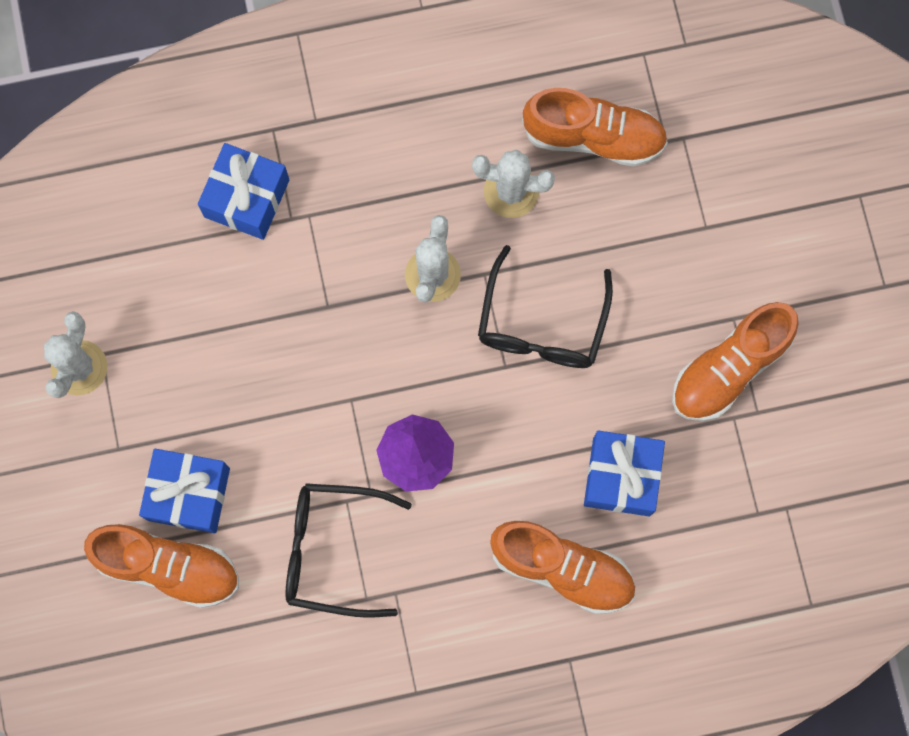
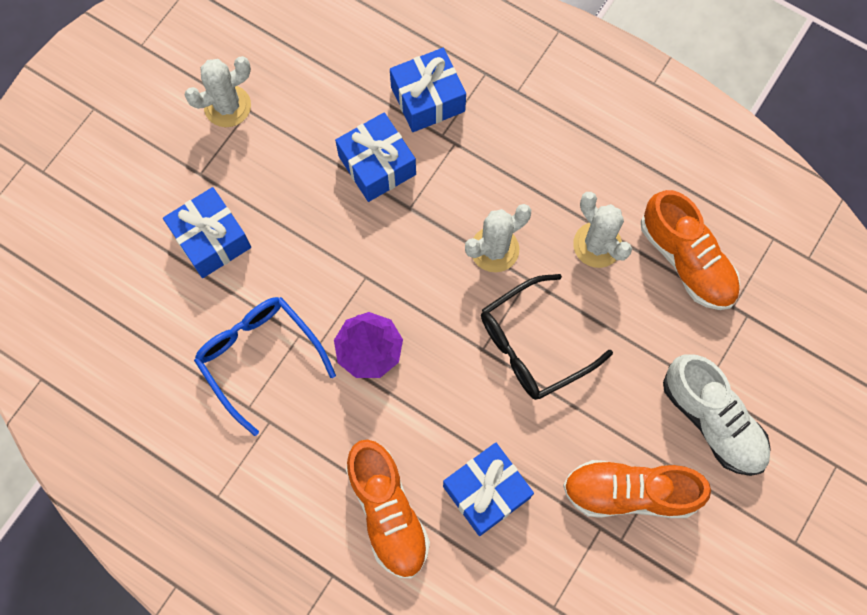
camera: 45 degrees right, 5 degrees down
(168, 566) = (155, 271): orange shoe -> none
(263, 296) = (377, 165): none -> blue gift
(333, 550) = (259, 358): black glasses -> blue glasses
(736, 250) = (712, 420): none -> white shoe

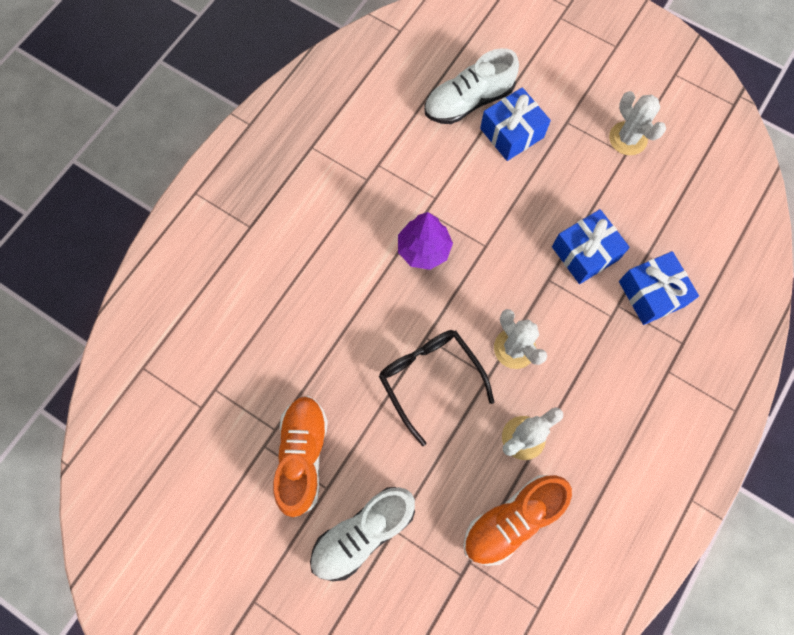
camera: 90 degrees right, 0 degrees up
(161, 291) = (468, 101): none -> white shoe
(259, 358) = (417, 171): blue glasses -> none
(388, 512) = (295, 265): orange shoe -> none
(486, 492) = (307, 339): blue gift -> none

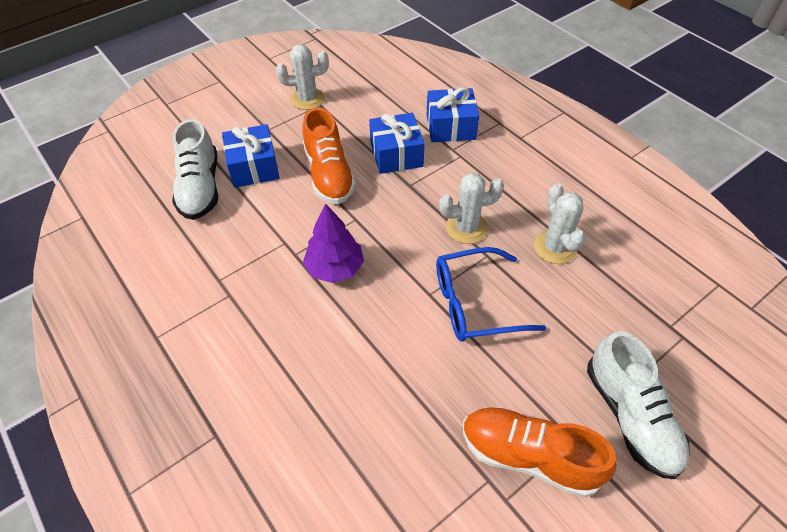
camera: 70 degrees left, 20 degrees down
(430, 379) = (475, 303): black glasses -> blue glasses
(512, 520) = (633, 279): orange shoe -> orange shoe (329, 174)

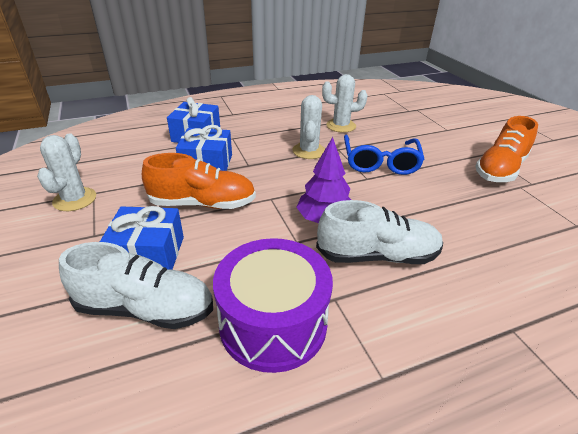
camera: 75 degrees left, 15 degrees down
(198, 261) = (273, 323): none -> purple drum
(630, 416) = (468, 134): white shoe -> white shoe (377, 255)

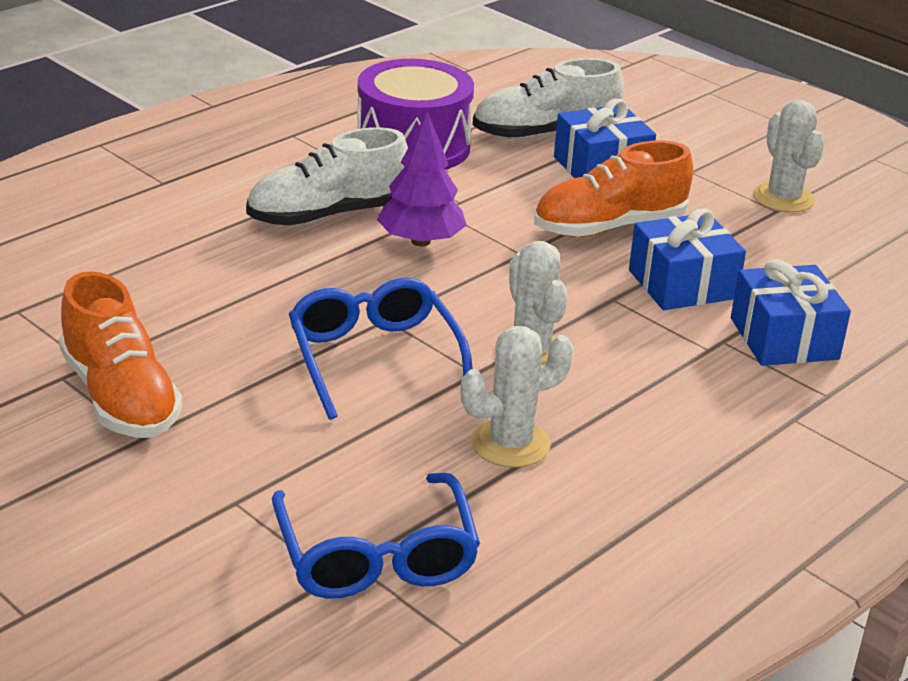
camera: 155 degrees right, 5 degrees down
(401, 110) = (376, 555): none -> blue glasses
(500, 169) = (120, 397): orange shoe -> orange shoe turned 135 degrees clockwise

